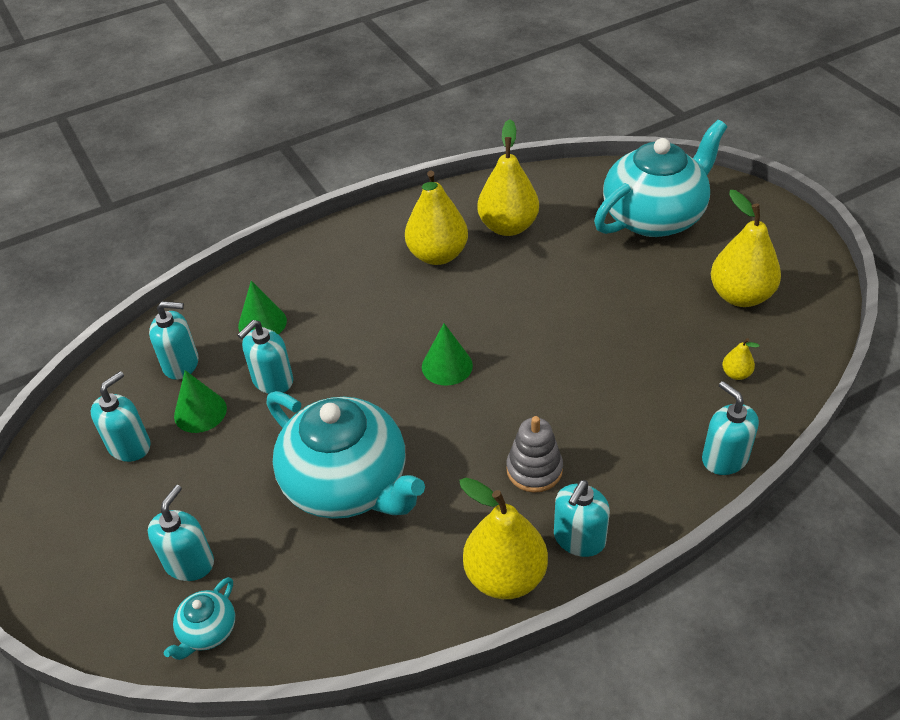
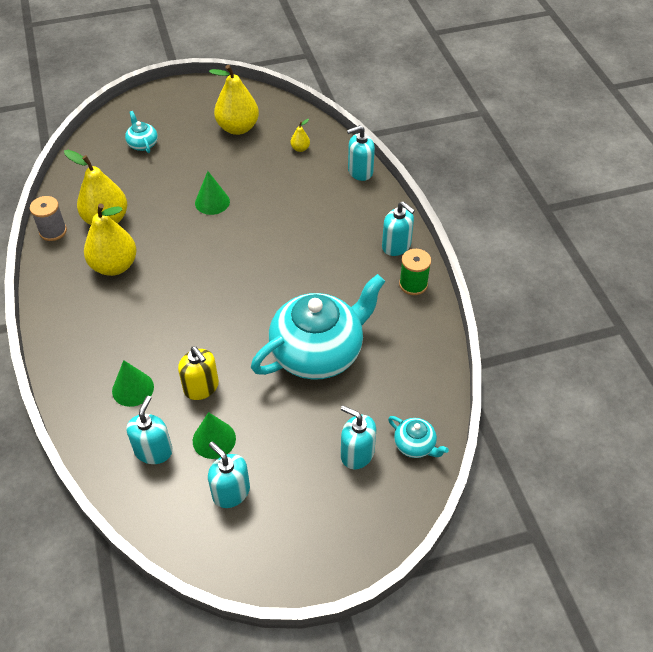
camera: 80 degrees left, 5 degrees up
(272, 381) = (201, 387): turquoise soap dispenser -> yellow soap dispenser
(447, 366) = (233, 281): green cone -> green cone (212, 202)
(473, 192) = (53, 231): none -> grey spool
(505, 576) = (413, 284): yellow pear -> green spool
(534, 470) = (339, 254): grey stacking toy -> none
(654, 217) = (142, 144): turquoise teapot -> turquoise teapot, size x0.42

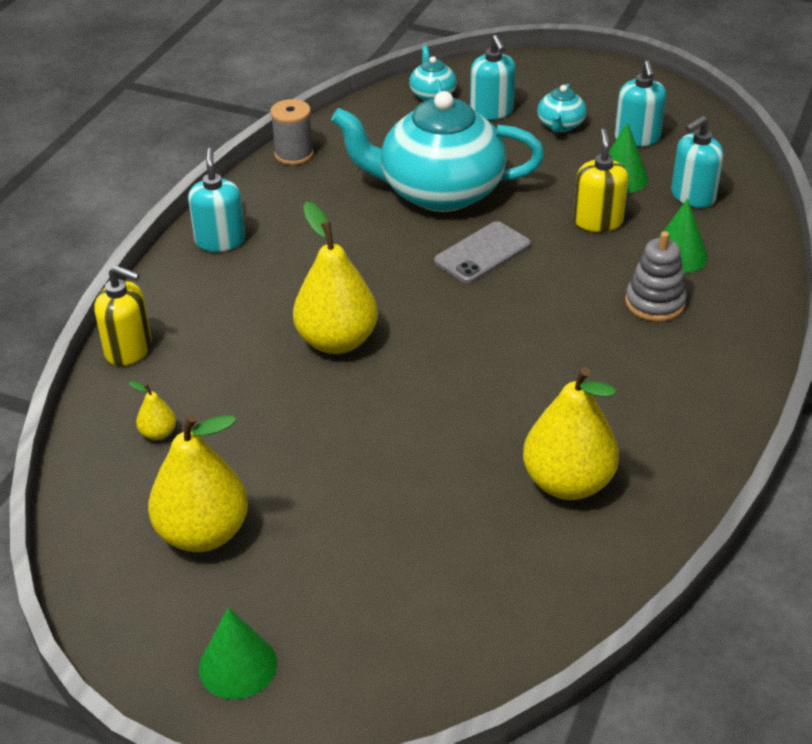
camera: 140 degrees left, 10 degrees down
(53, 231) = (668, 511): grey spool -> grey spool (294, 154)
(114, 266) = (604, 403): yellow pear -> yellow pear (337, 341)
(126, 342) = (655, 303): none -> grey stacking toy
(142, 144) = (394, 601): turquoise teapot -> turquoise teapot (560, 125)
(212, 202) = (381, 421): green cone -> green cone (237, 665)
(250, 321) = (482, 253): none -> grey phone
(360, 171) = (129, 350): turquoise soap dispenser -> yellow soap dispenser
(413, 284) = (259, 198): green spool -> none

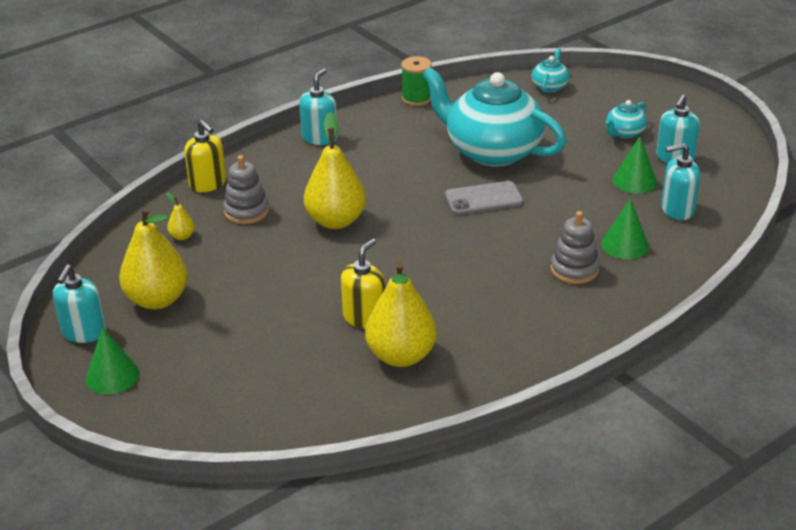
camera: 30 degrees right, 5 degrees down
(213, 369) = (246, 211): none -> grey stacking toy
(294, 154) = (416, 98): grey spool -> green spool
(491, 111) = (582, 109): turquoise soap dispenser -> turquoise soap dispenser (84, 332)
(597, 221) = (587, 204): yellow soap dispenser -> yellow soap dispenser (364, 317)

